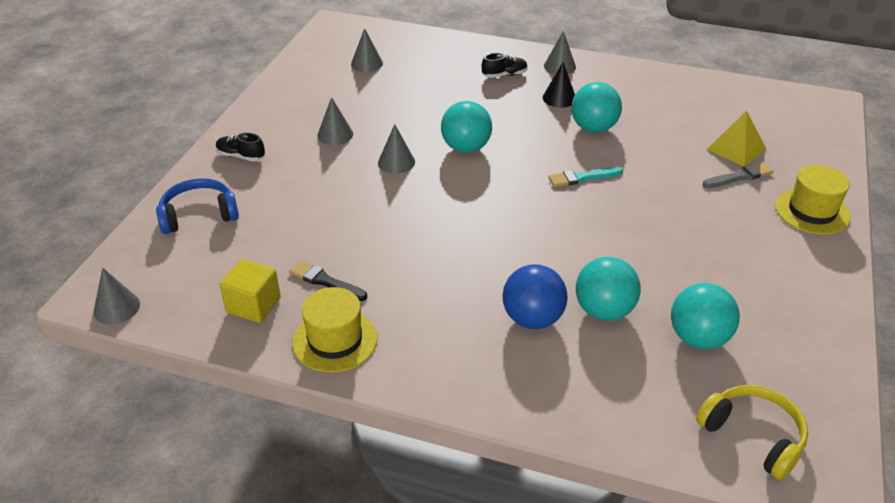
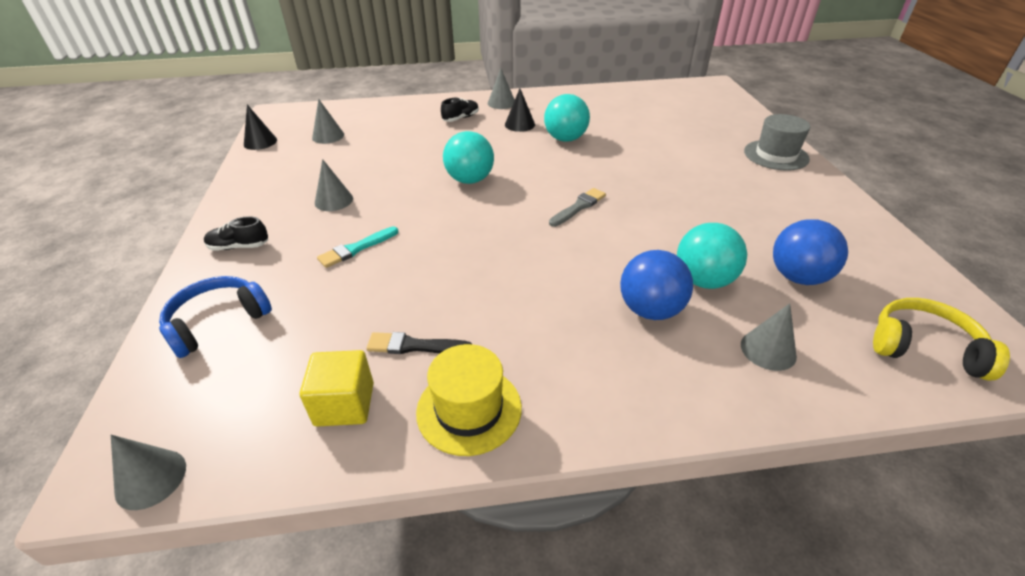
camera: 25 degrees left, 0 degrees up
(305, 55) = (260, 142): none -> black cone
(396, 162) = (412, 208): grey cone -> grey cone (768, 350)
(582, 177) = (588, 177): turquoise brush -> turquoise brush (356, 248)
(698, 338) = (798, 277): turquoise ball -> blue ball
(736, 149) = (683, 127): yellow pyramid -> none
(739, 176) = (704, 145): grey brush -> grey brush (578, 207)
(812, 211) = (776, 155): yellow hat -> grey hat

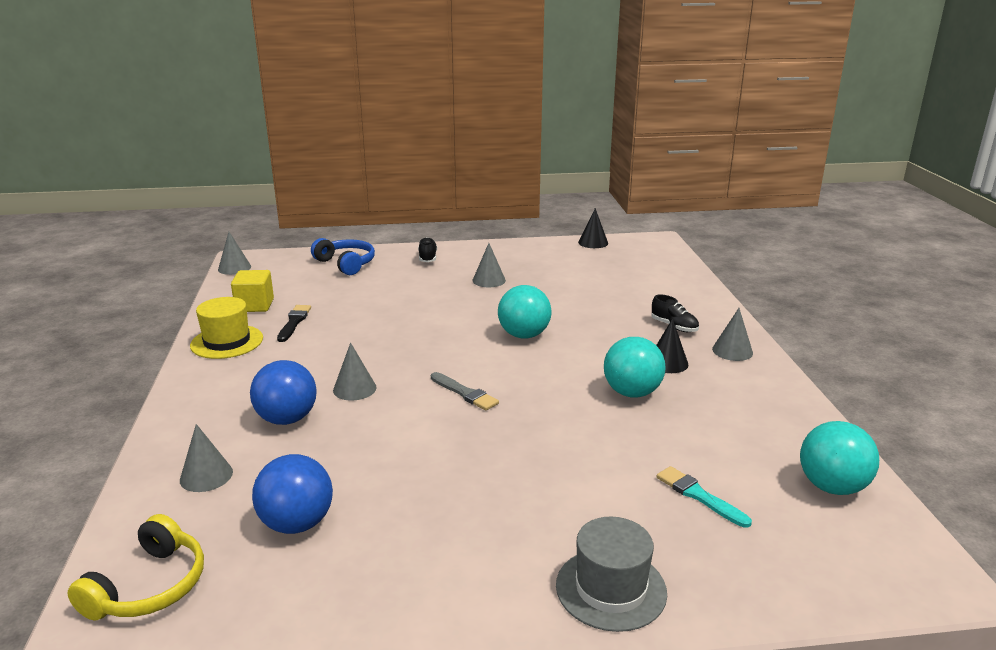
camera: 90 degrees right, 15 degrees down
(328, 136) = (611, 266): grey cone -> grey cone (354, 389)
(356, 248) = (415, 295): turquoise brush -> turquoise brush (699, 496)
(703, 280) = (316, 455): turquoise ball -> turquoise ball (832, 487)

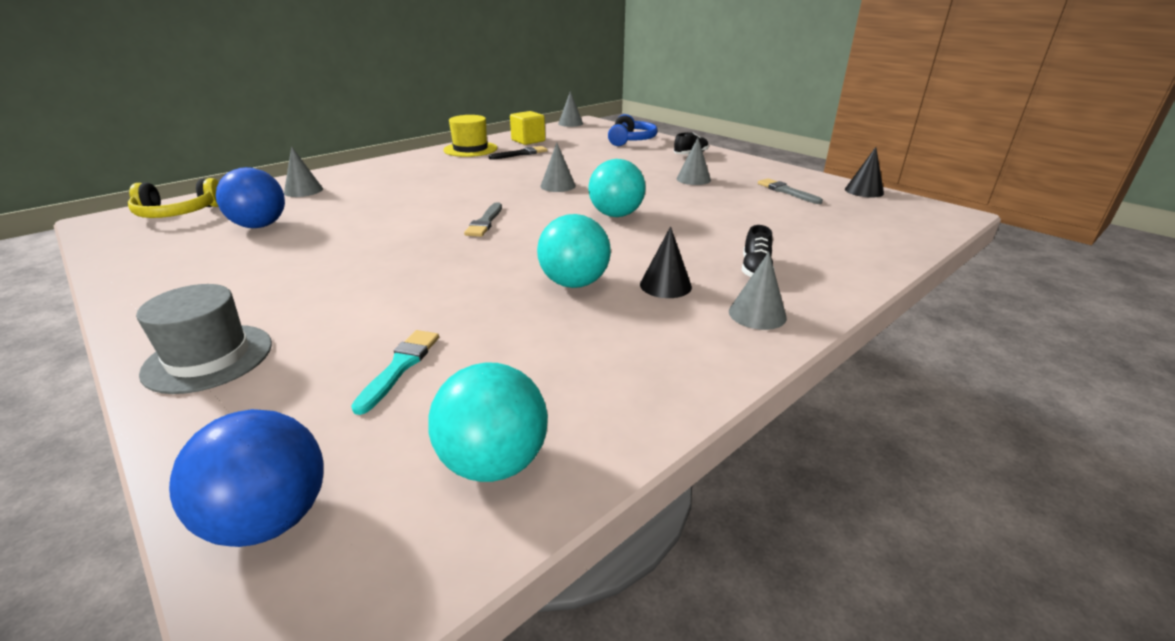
camera: 55 degrees right, 5 degrees up
(287, 419) = (388, 188): blue ball -> blue ball (270, 519)
(354, 389) = (450, 191): grey cone -> grey cone (558, 186)
(561, 263) = (786, 191): none -> grey brush

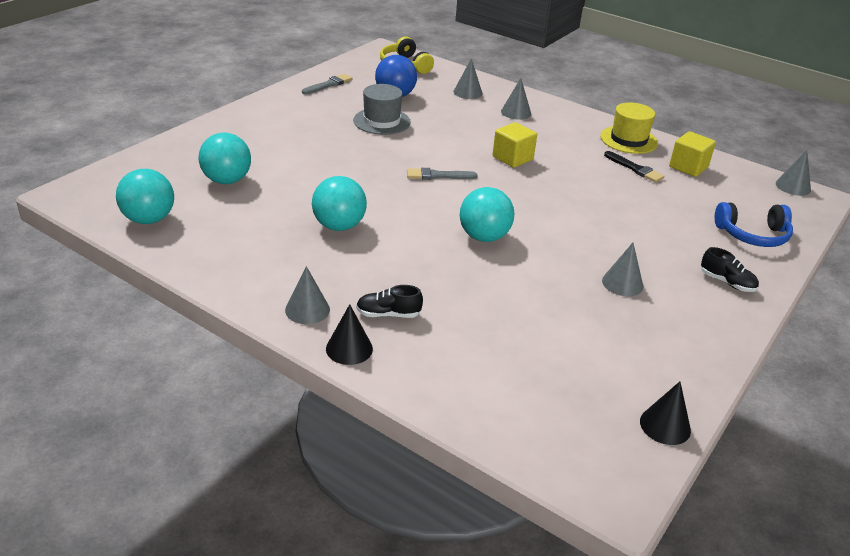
camera: 75 degrees right, 5 degrees up
(208, 358) = (231, 128): grey hat -> grey hat (381, 121)
(270, 519) = (120, 174): blue ball -> none
(400, 367) = (227, 180): turquoise brush -> turquoise ball
(471, 189) = (512, 158): none -> yellow cube
(558, 186) = (546, 200): grey cone -> grey cone (516, 112)
(665, 285) = (346, 266): black cone -> black cone (349, 348)
(786, 191) = (620, 354): grey brush -> grey brush (328, 85)

